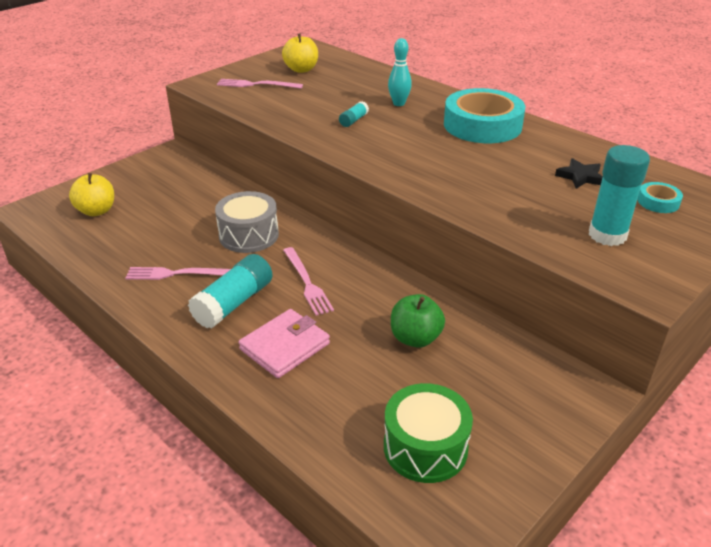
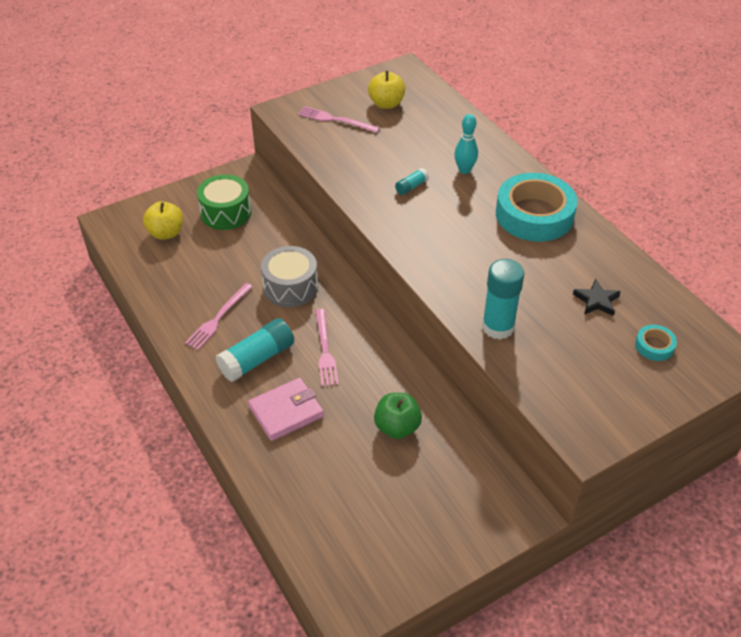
camera: 15 degrees right, 10 degrees up
(177, 274) = (218, 318): pink fork -> pink fork turned 75 degrees counterclockwise
(425, 447) = (365, 529): green drum -> green drum (226, 213)
(607, 235) = (583, 375): turquoise glue stick -> turquoise glue stick (498, 327)

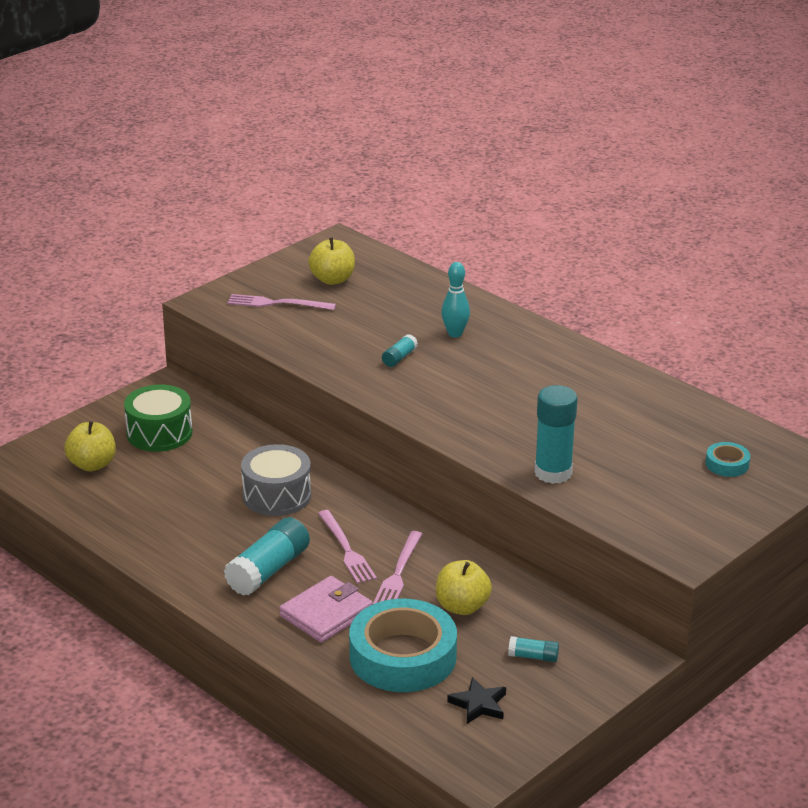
camera: 15 degrees left, 15 degrees down
(218, 318) = (201, 539): pink fork -> pink fork (398, 573)
(397, 427) = (462, 607): green apple -> yellow apple
(438, 493) = (533, 656): none -> turquoise glue stick
(534, 215) = (552, 365): turquoise tape -> turquoise tape (403, 656)
(596, 301) = (651, 434): black star -> black star (478, 704)

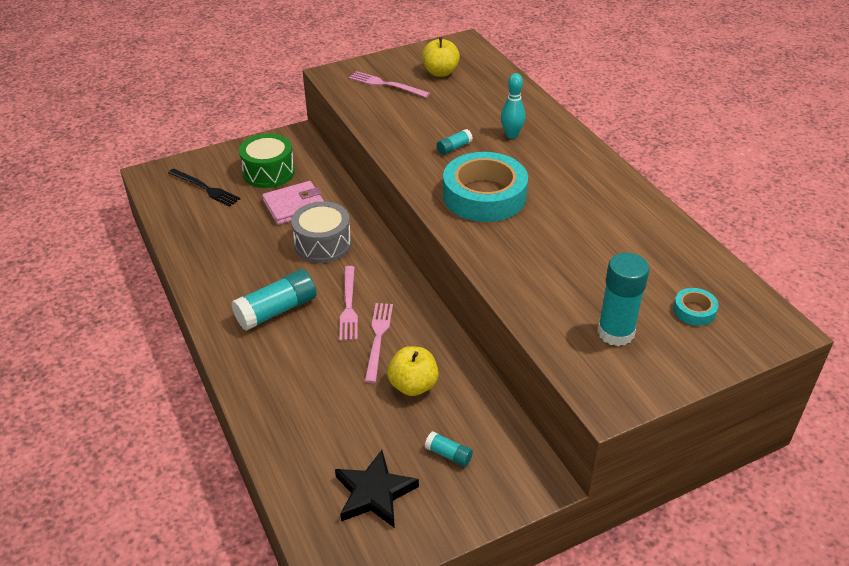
camera: 20 degrees right, 10 degrees up
(92, 465) = (205, 188): yellow apple -> black fork
(326, 613) = (298, 363): pink wallet -> pink wallet (294, 206)
(398, 573) = (378, 338): pink fork -> pink fork turned 150 degrees clockwise
(403, 656) = (336, 423): turquoise tape -> turquoise tape (484, 196)
(478, 704) = (374, 493): black star -> black star, size x1.51
(553, 473) = (526, 283): turquoise glue stick -> turquoise glue stick (615, 332)

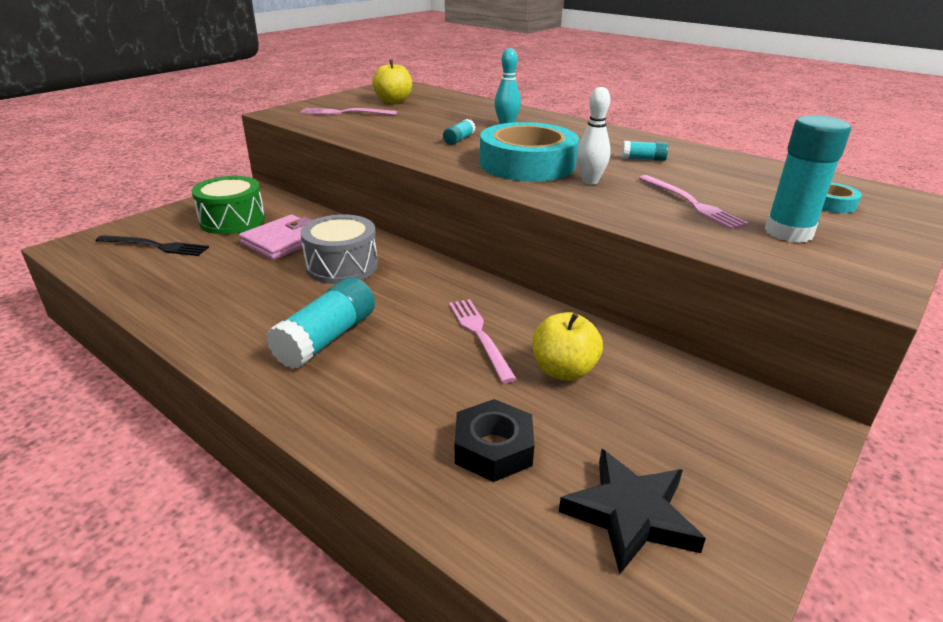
camera: 25 degrees left, 10 degrees down
(327, 426) = (493, 448): none -> black nut
(349, 306) = (417, 313): pink fork -> pink fork (691, 203)
(448, 454) = (676, 432): turquoise glue stick -> turquoise glue stick (643, 159)
(516, 231) = (590, 181): none -> white bowling pin

